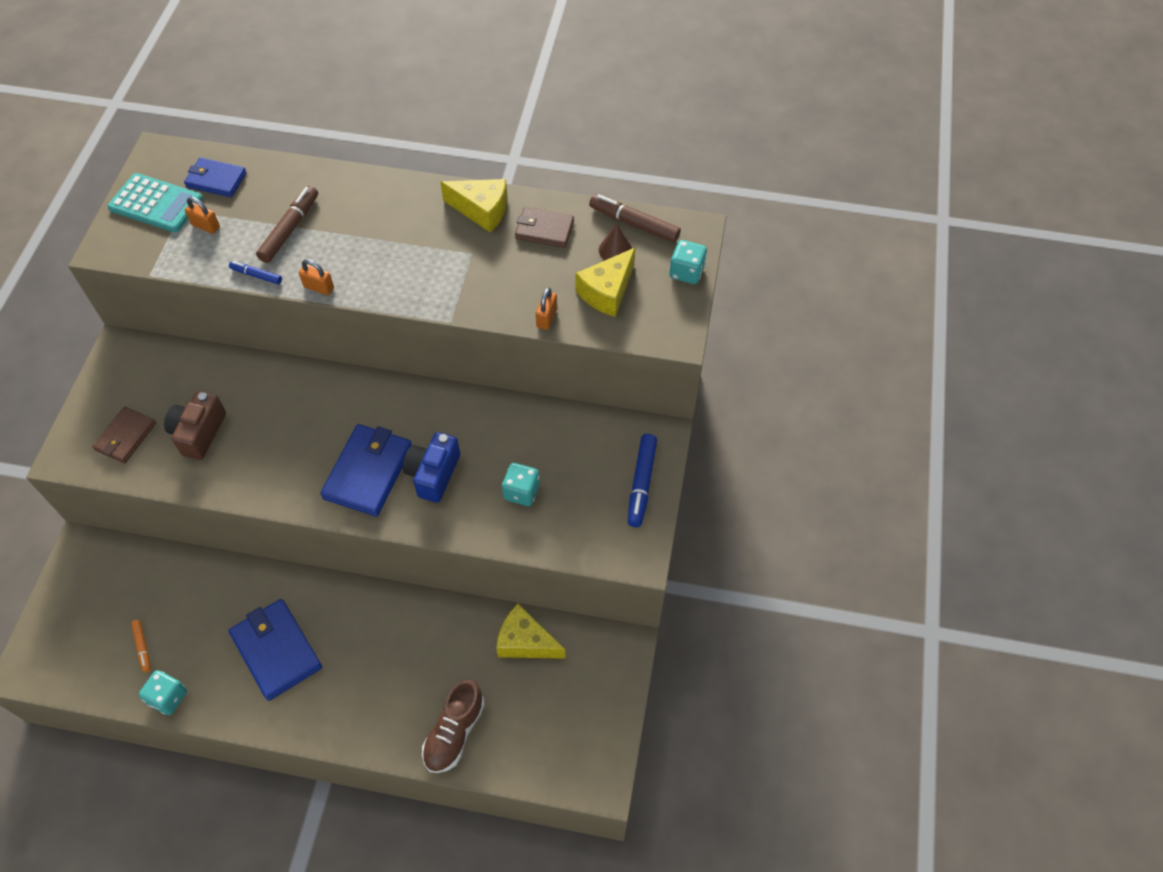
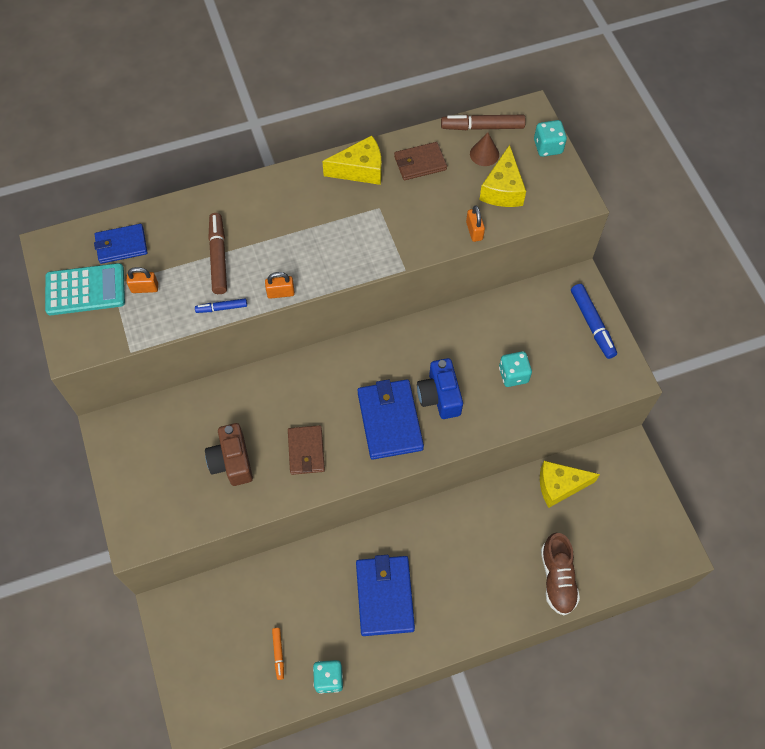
camera: 30 degrees left, 5 degrees up
(126, 437) = (173, 496): brown wallet -> brown wallet (306, 451)
(142, 647) = (278, 653): orange marker -> orange marker turned 45 degrees clockwise
(276, 650) = (384, 596): blue wallet -> blue wallet turned 60 degrees clockwise

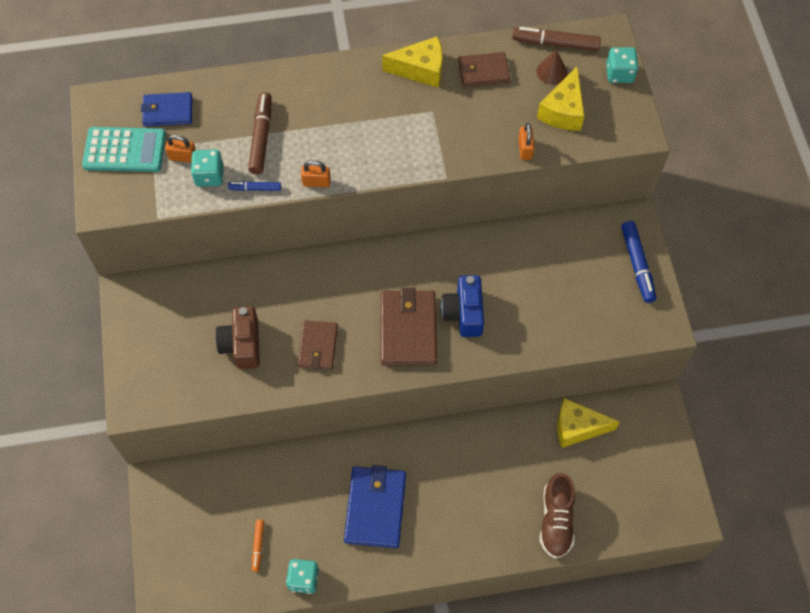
camera: 10 degrees right, 0 degrees up
(389, 421) = (408, 330): blue wallet -> brown wallet
(513, 375) = (544, 304): turquoise dice -> turquoise dice (209, 176)

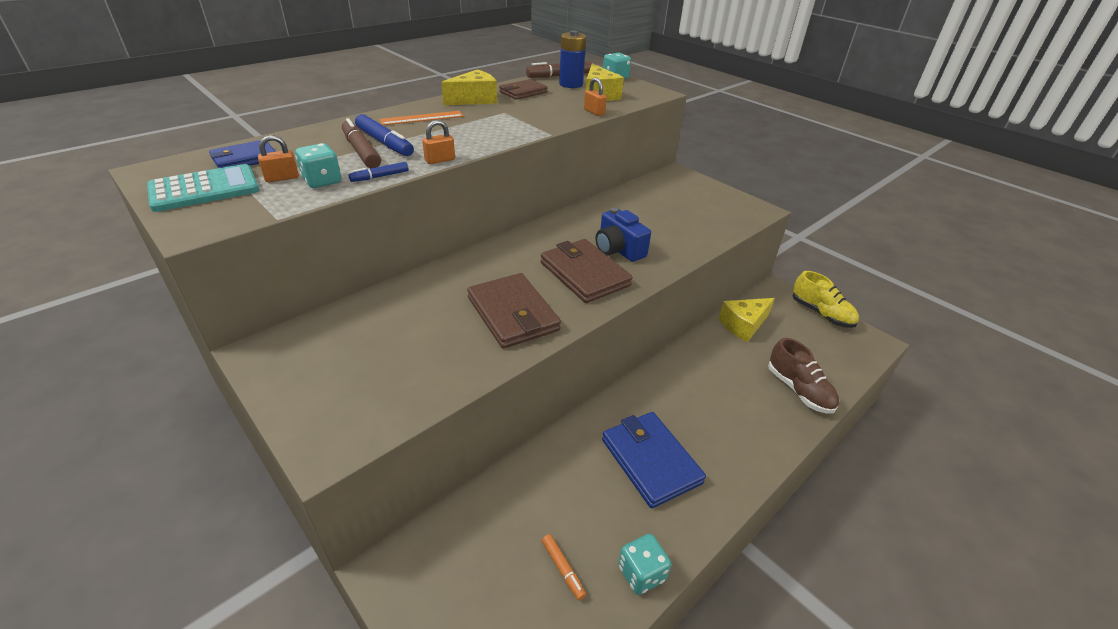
camera: 35 degrees left, 25 degrees down
(242, 344) = (431, 342): brown camera -> none
(318, 346) = (513, 314): brown wallet -> brown wallet, size x1.59
(346, 92) = (422, 118): none -> orange ruler
(551, 72) = (571, 84): brown cone -> blue battery
(637, 264) = (705, 189): blue marker -> blue marker (384, 143)
(673, 457) = (821, 314): none -> yellow shoe

